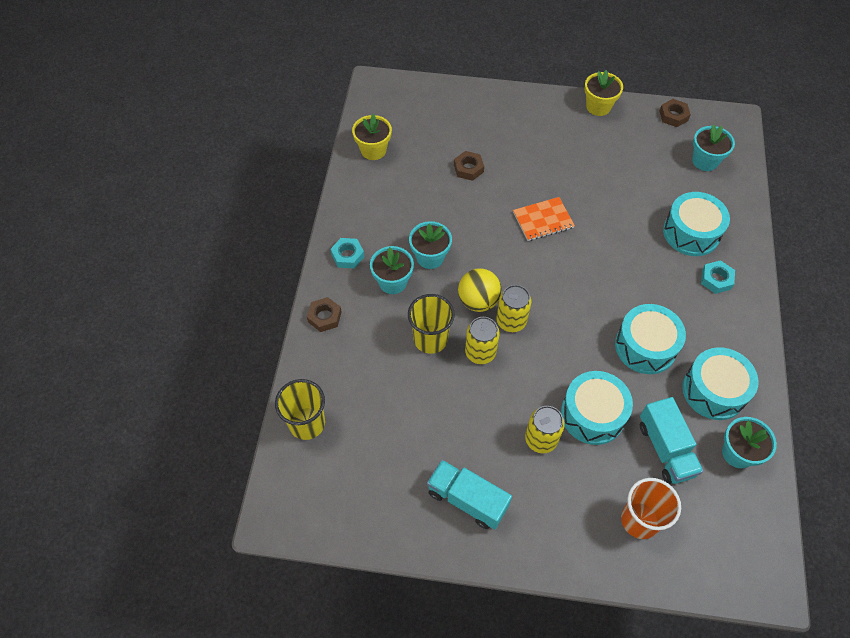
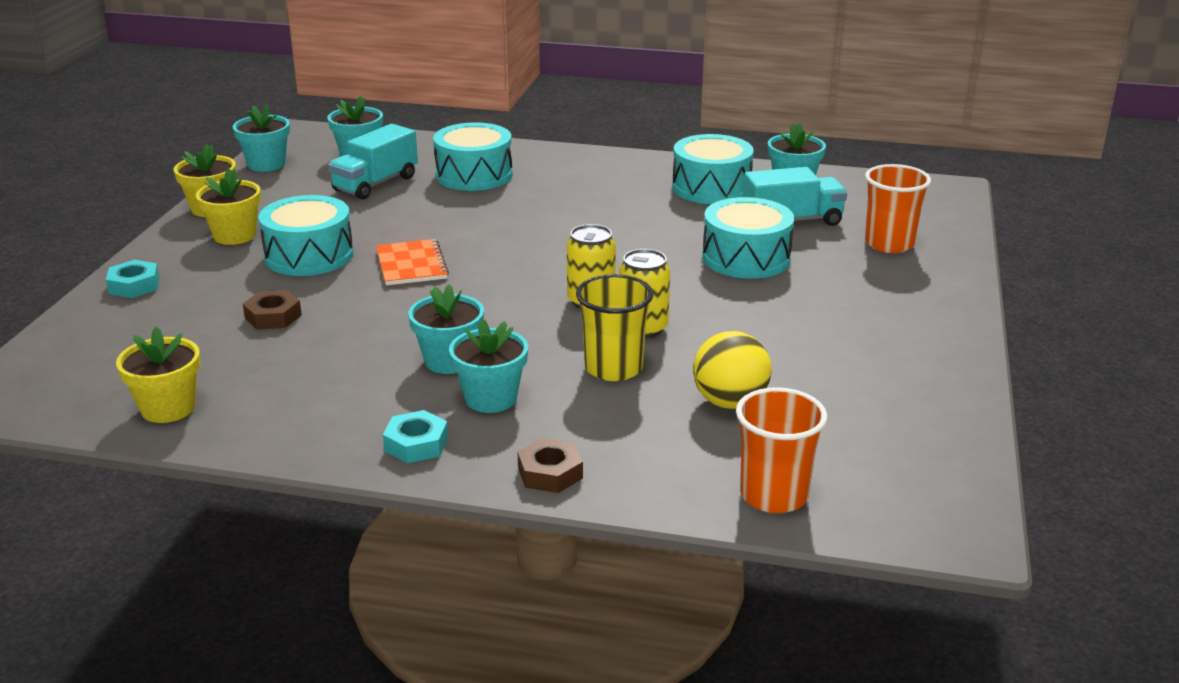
camera: 85 degrees left, 30 degrees down
(307, 423) = (773, 495): yellow cup -> orange cup
(467, 499) = (887, 353): turquoise truck -> turquoise truck (375, 184)
(478, 301) = (548, 324): yellow ball -> yellow ball (729, 402)
(541, 439) = (786, 294): yellow can -> none
(564, 127) = (234, 235): none -> yellow flower pot
(645, 346) = (645, 218): turquoise drum -> turquoise drum (309, 255)
(673, 116) = (266, 164): brown nut -> turquoise flower pot
(716, 279) = (551, 169): turquoise nut -> turquoise nut (134, 285)

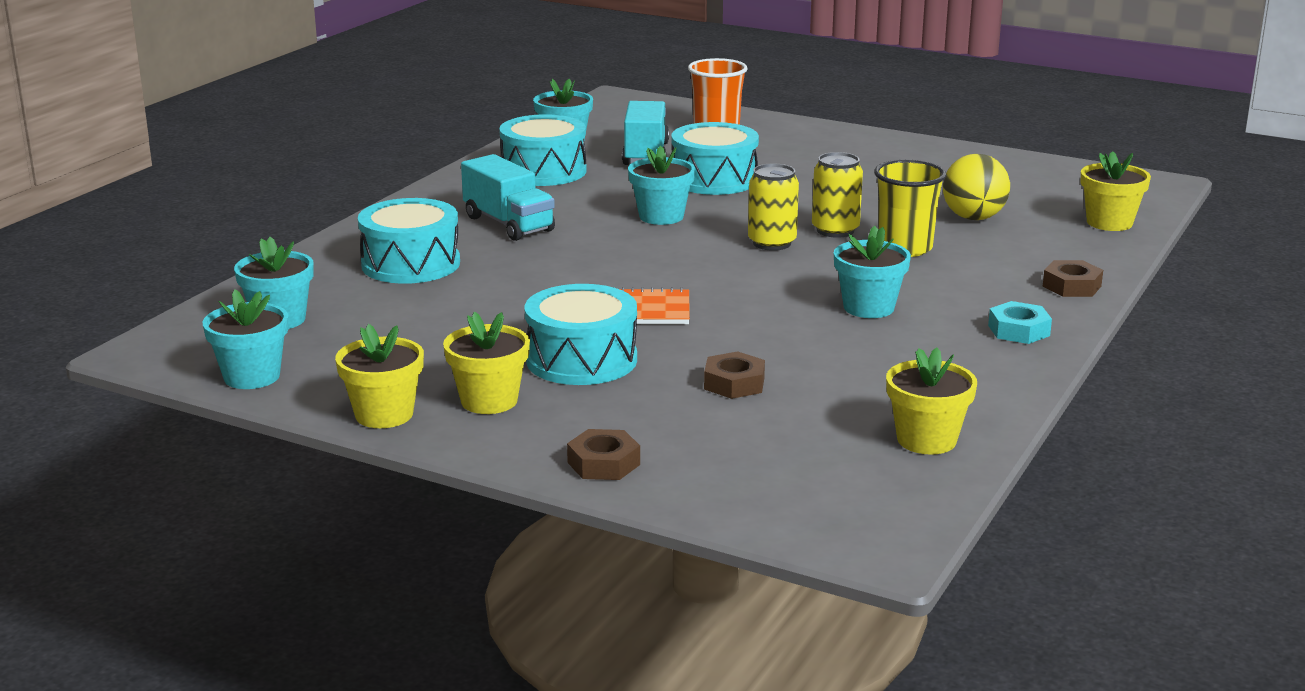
camera: 75 degrees left, 5 degrees down
(134, 285) = (603, 463): turquoise nut -> brown nut
(375, 184) = (389, 315): turquoise truck -> turquoise truck (508, 224)
(491, 398) = (945, 297): turquoise flower pot -> turquoise flower pot (661, 216)
(773, 495) = (1109, 223): orange cup -> yellow flower pot

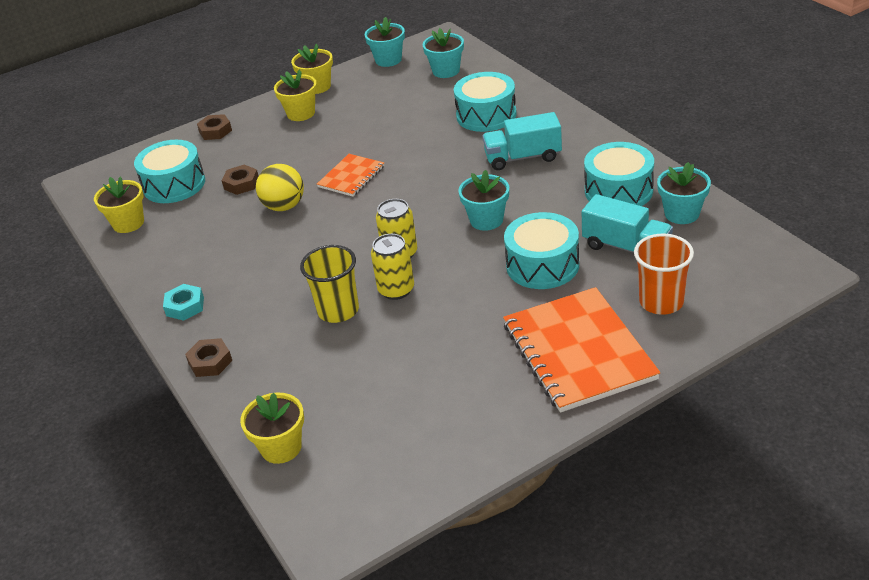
camera: 125 degrees right, 15 degrees up
(581, 360) = (314, 145): turquoise drum -> turquoise drum (174, 184)
(822, 148) = (578, 351): none -> orange notebook
(868, 308) = (272, 259): turquoise flower pot -> none
(973, 218) = (358, 371): yellow ball -> yellow ball (284, 206)

